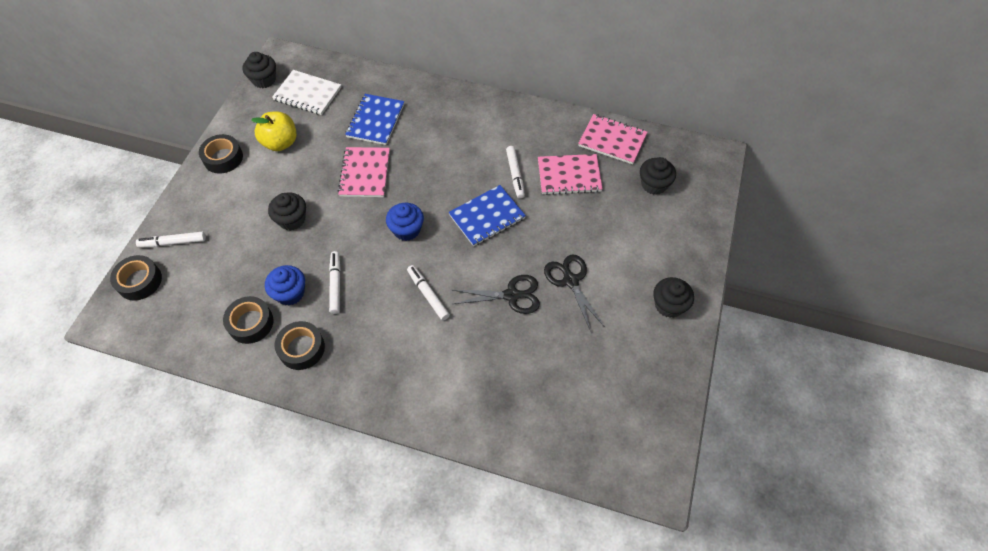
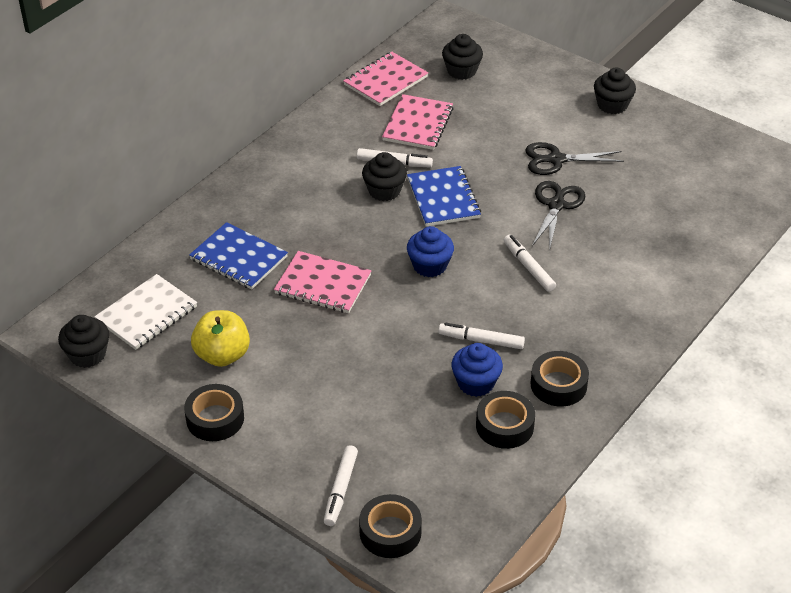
camera: 70 degrees left, 15 degrees down
(292, 219) = (362, 364): black cupcake -> black cupcake (384, 191)
(428, 295) = (528, 267): white marker -> white marker turned 75 degrees clockwise

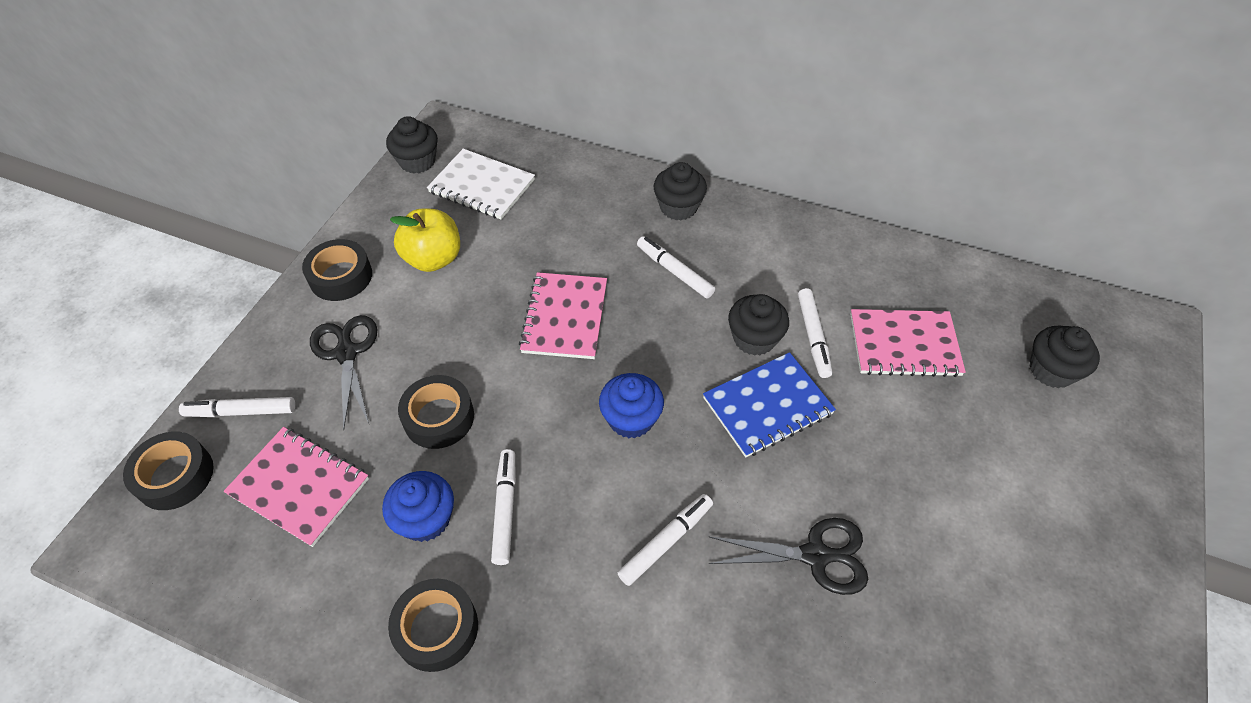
camera: 75 degrees right, 10 degrees up
(239, 258) = (586, 234): blue notebook -> none
(303, 216) = (674, 271): none -> white marker
(386, 81) = (972, 291): pink notebook -> pink notebook (299, 487)
(504, 426) = (352, 570): black tape -> black tape (439, 417)
(556, 160) = (920, 536): black scissors -> black scissors (346, 353)
(612, 105) = (1107, 599): black cupcake -> black cupcake (678, 207)

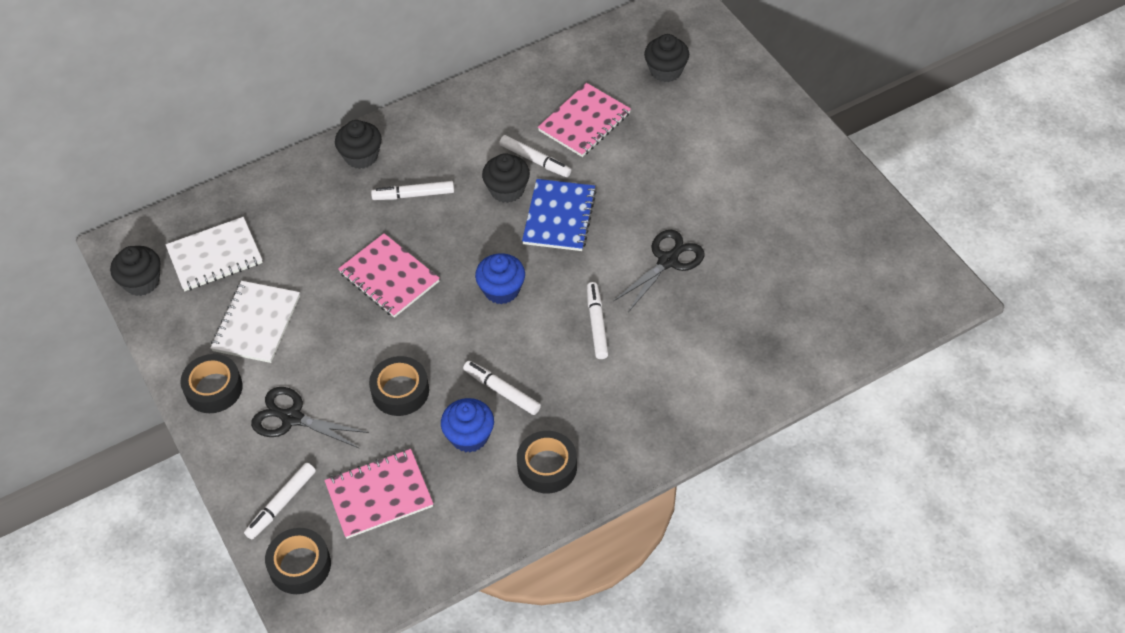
camera: 50 degrees left, 0 degrees up
(433, 259) = (256, 323): yellow apple -> white notebook

